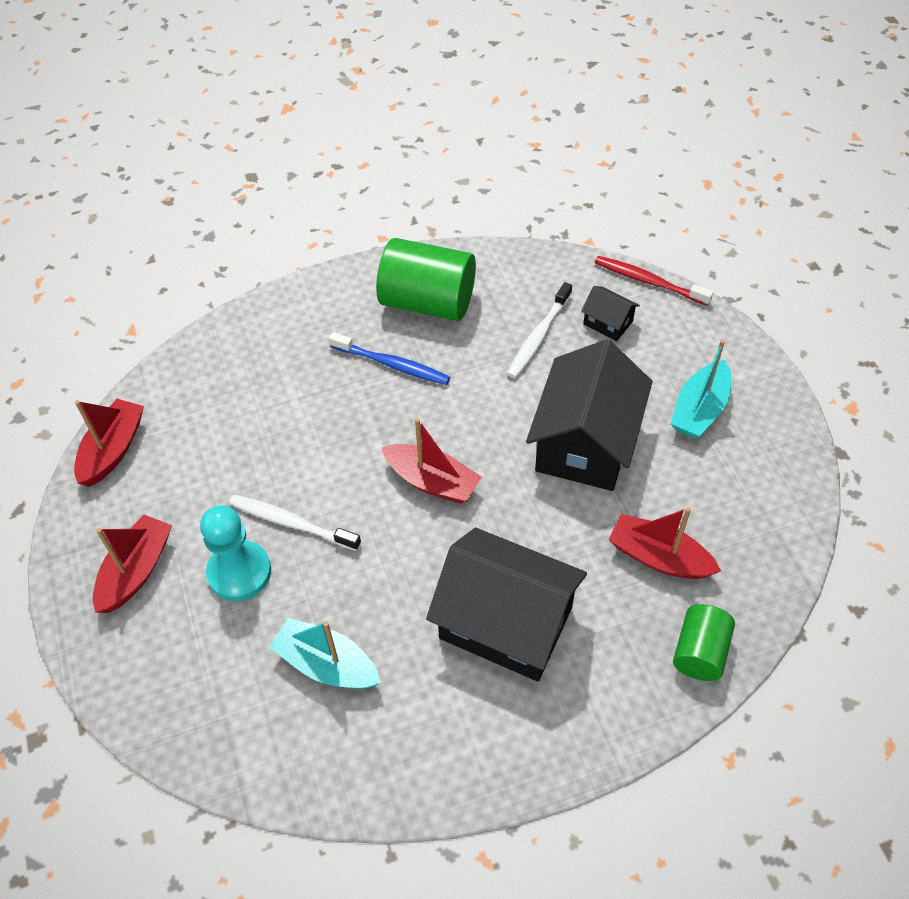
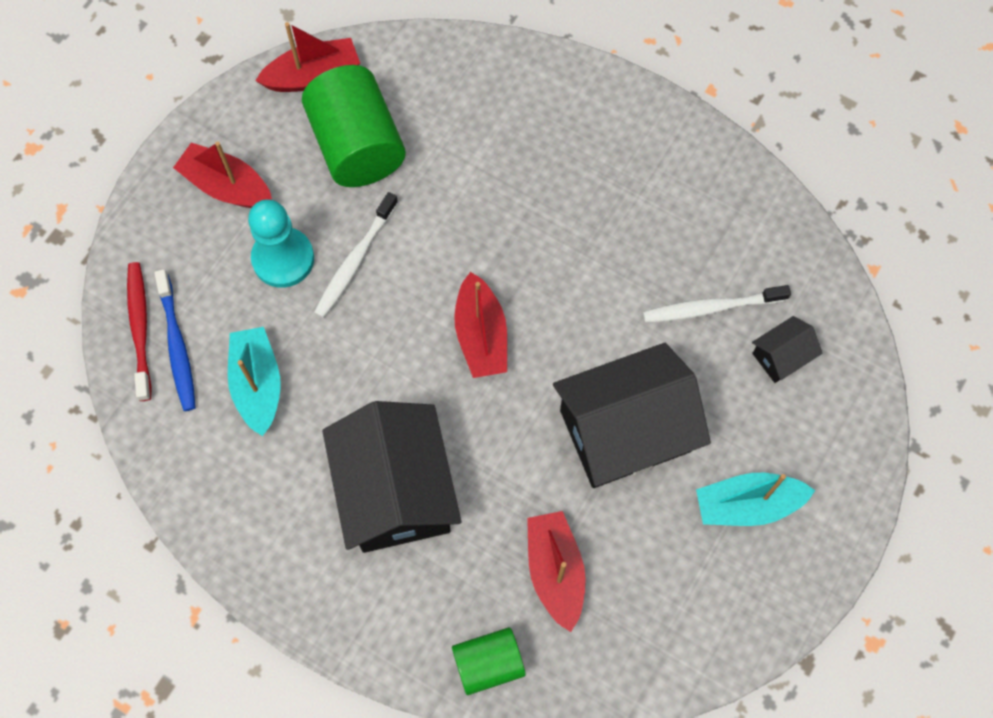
camera: 50 degrees right, 15 degrees up
(136, 571) = (227, 186): red boat -> red boat turned 135 degrees counterclockwise
(292, 523) = (355, 260): white toothbrush -> white toothbrush turned 135 degrees counterclockwise
(392, 364) = (573, 211): blue toothbrush -> blue toothbrush (177, 345)
(427, 302) = (667, 186): green cylinder -> green cylinder (357, 145)
(608, 323) = (781, 356): black house -> black house turned 60 degrees clockwise
(649, 282) = (867, 358): red toothbrush -> red toothbrush (140, 329)

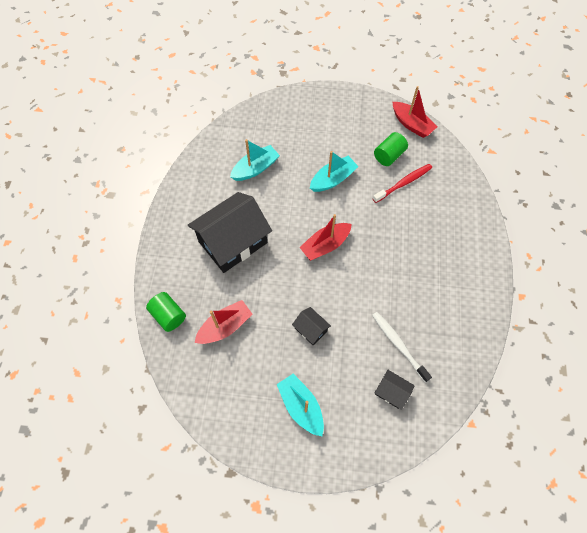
camera: 65 degrees right, 5 degrees down
(140, 329) = (258, 117): red toothbrush -> red toothbrush (403, 183)
(177, 345) = (258, 132): blue toothbrush -> none
(227, 186) = (339, 117): red boat -> none
(283, 259) = (318, 152): turquoise pawn -> none
(355, 260) = (333, 179): white toothbrush -> turquoise boat
(357, 145) = (389, 155): green cylinder -> green cylinder, size x0.57
(625, 430) = (311, 329): black house -> black house, size x0.44

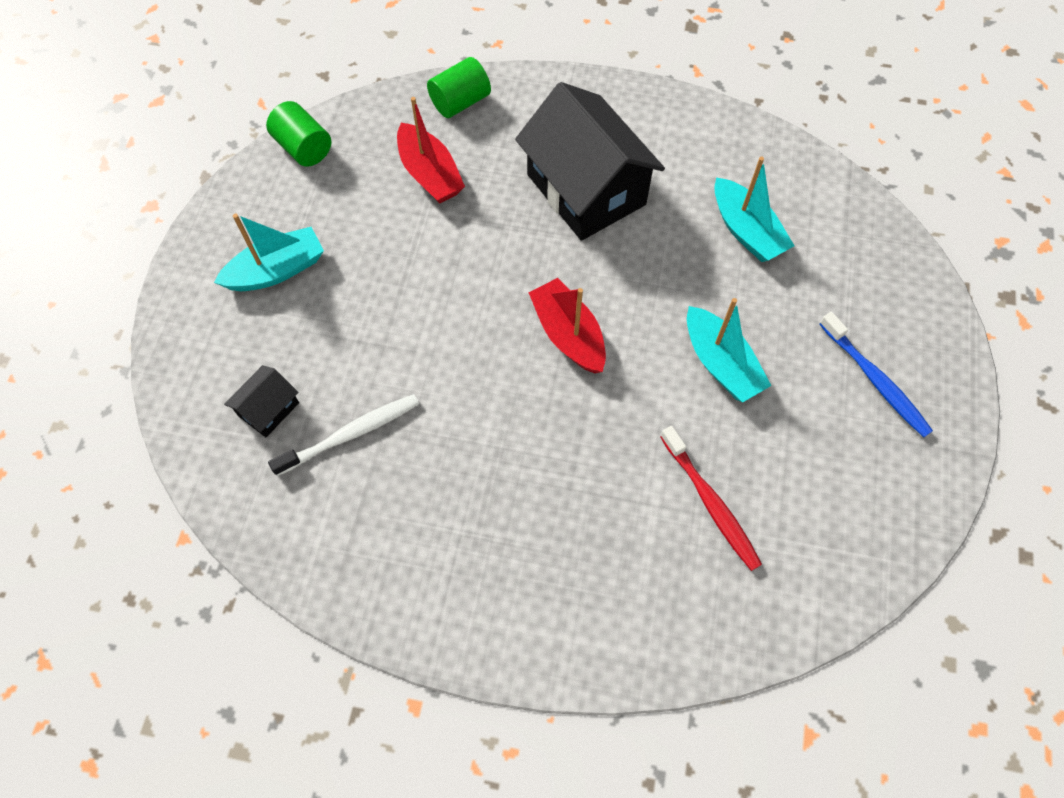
camera: 95 degrees right, 0 degrees up
(311, 329) = (404, 296): black house -> none
(333, 121) = (875, 380): none -> blue toothbrush
(389, 155) = (785, 483): green cylinder -> green cylinder (303, 148)
(412, 124) = (878, 549): red boat -> none

